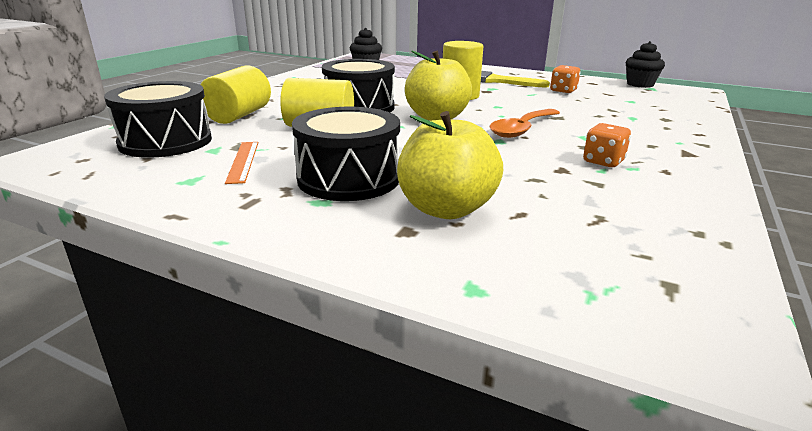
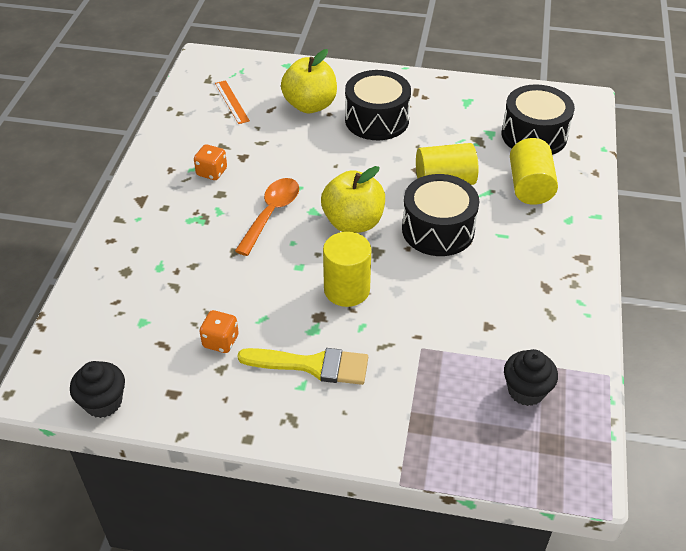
camera: 165 degrees right, 20 degrees up
(243, 161) = (456, 124): orange ruler -> orange ruler (232, 102)

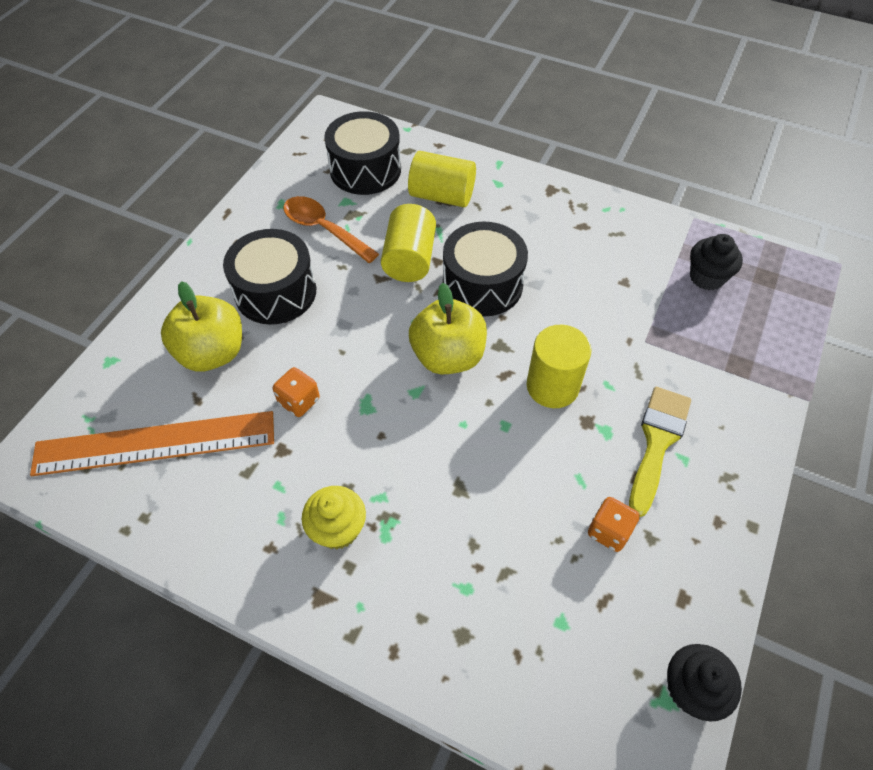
camera: 75 degrees left, 10 degrees up
(190, 196) = (338, 529): none -> yellow cupcake
(212, 172) = (298, 493): orange dice -> orange dice (299, 401)
(232, 102) = (155, 443): orange ruler -> orange ruler, size x2.17
(271, 214) = (405, 437): orange spoon -> orange spoon (323, 229)

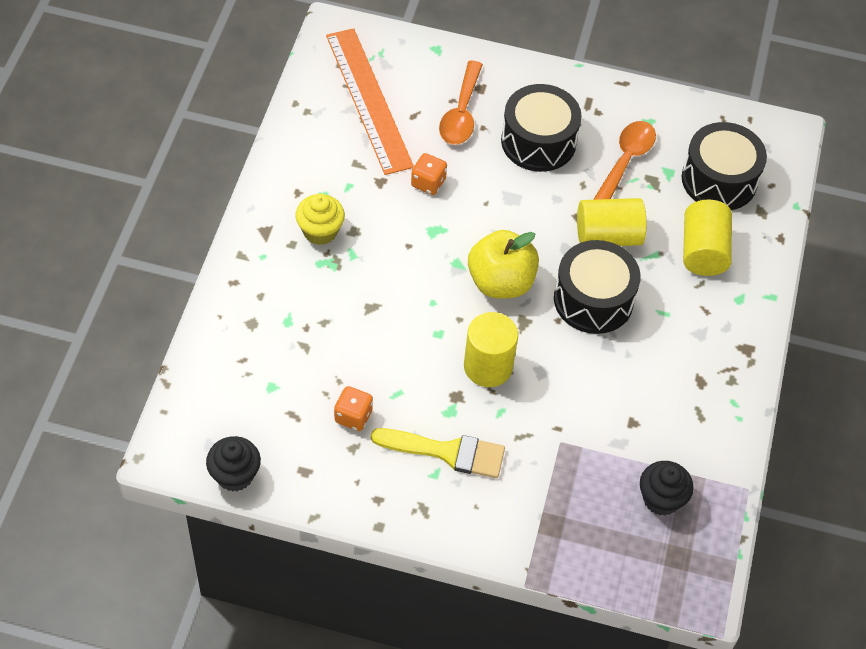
camera: 75 degrees right, 0 degrees up
(212, 353) = (461, 113): yellow apple -> orange spoon

